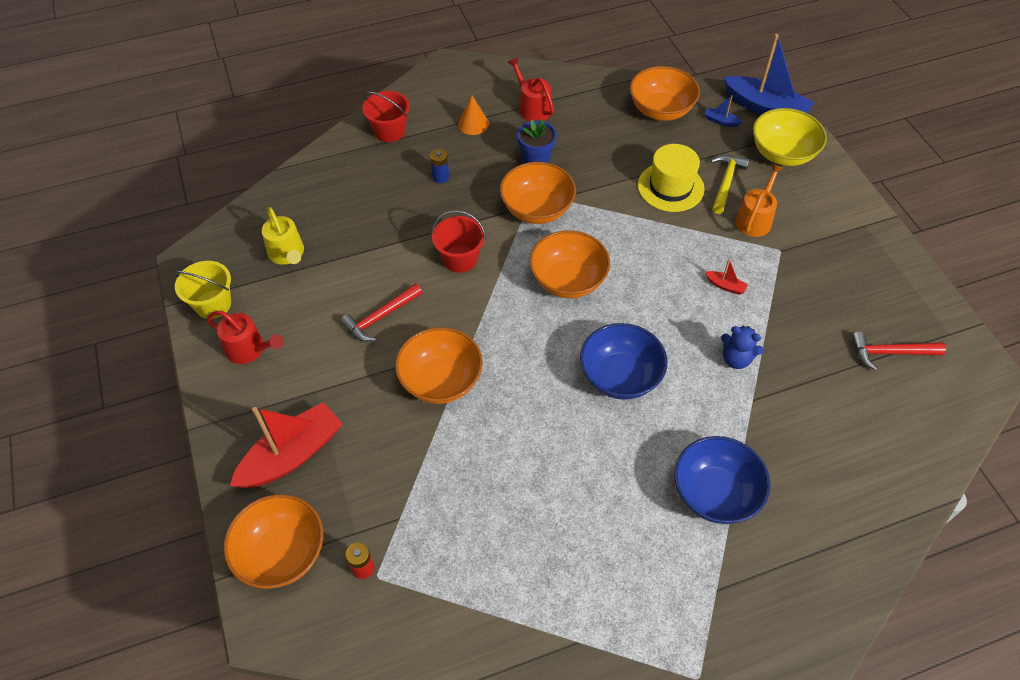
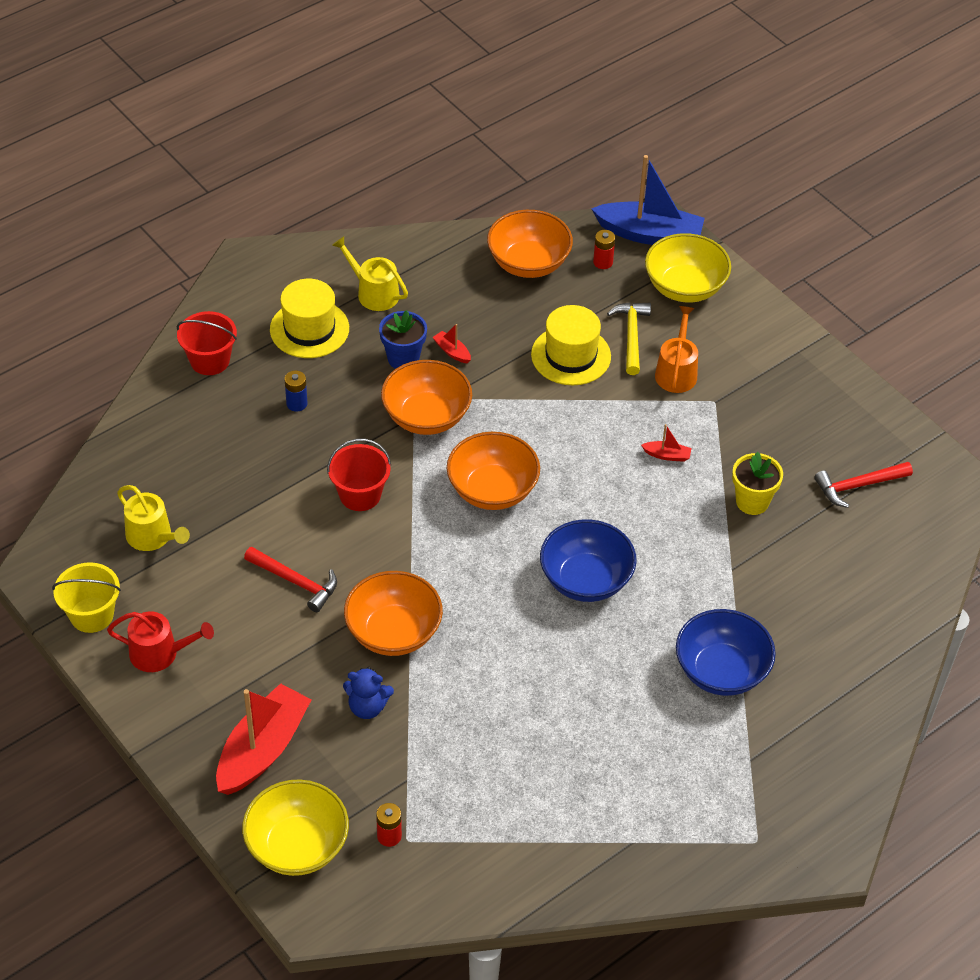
camera: 20 degrees left, 5 degrees down
(282, 553) = (297, 846): orange bowl -> yellow bowl
(380, 317) = (296, 582): red hammer -> red hammer turned 90 degrees counterclockwise
(473, 124) = (309, 329): orange cone -> yellow hat
(532, 108) = (374, 293): red watering can -> yellow watering can
(576, 164) = (452, 351): none -> red boat
(720, 121) = (603, 262): blue boat -> red battery
(736, 359) = (702, 531): blue teddy bear -> blue teddy bear (367, 707)
(789, 344) = (752, 502): none -> yellow flower pot

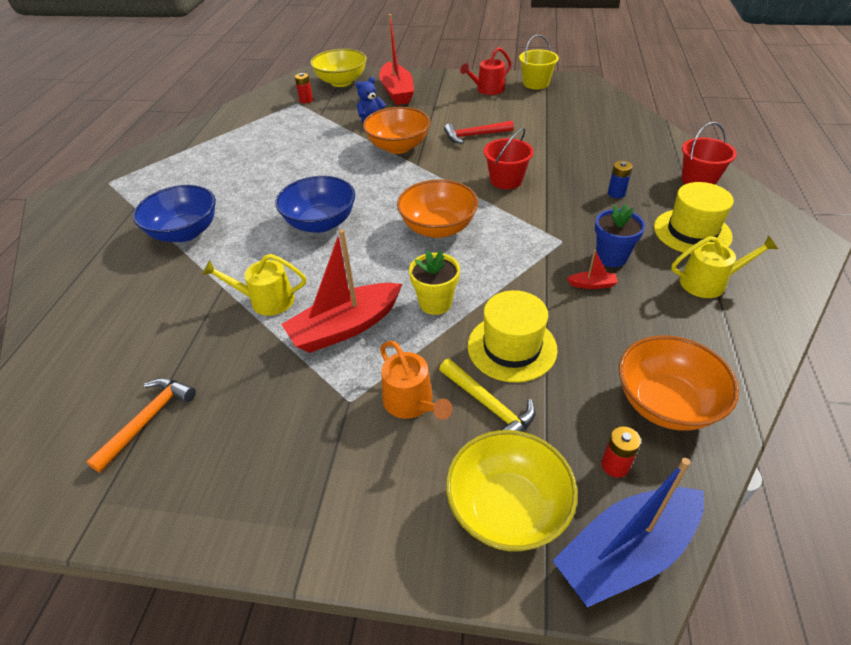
camera: 140 degrees right, 5 degrees down
(152, 537) = (565, 112): yellow watering can -> yellow watering can (266, 300)
(426, 416) = (538, 237): orange bowl -> none
(667, 455) = (345, 327): red boat -> red boat, size x2.44
(752, 502) = (242, 340): yellow flower pot -> yellow flower pot (435, 303)
(858, 486) = (148, 420): red hammer -> orange hammer

